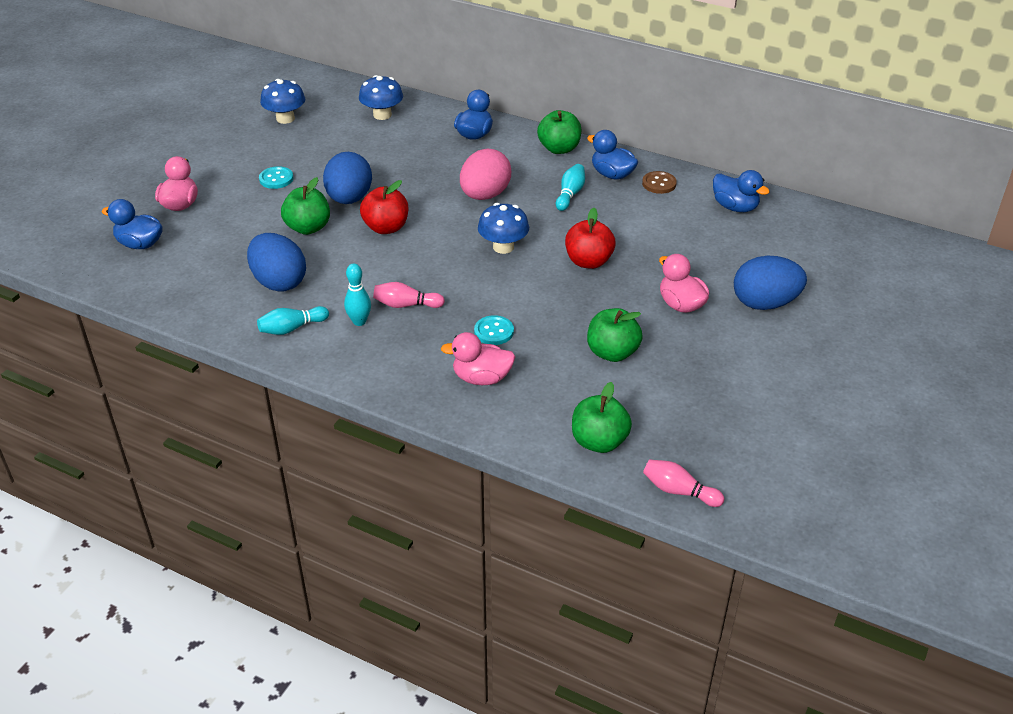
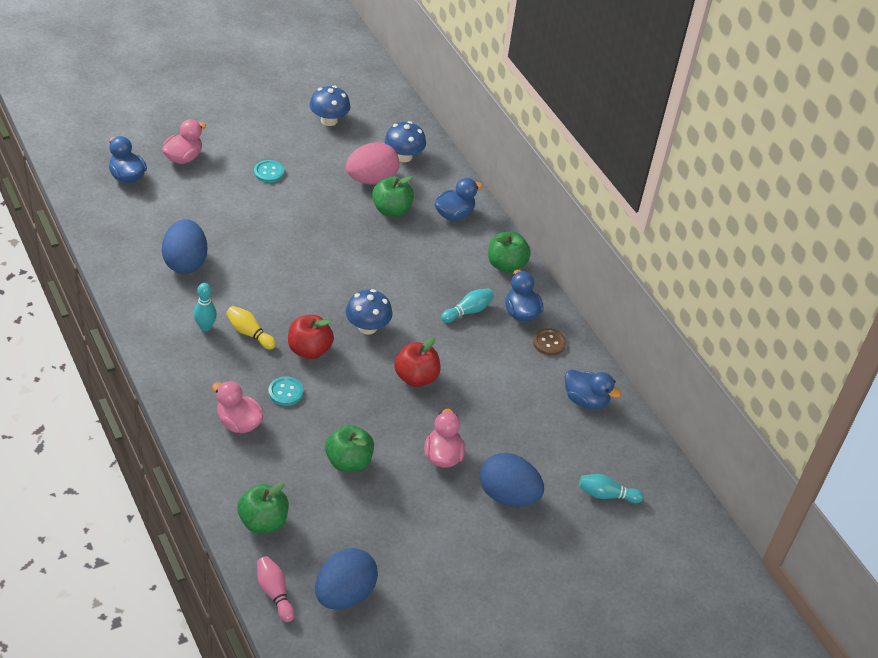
camera: 30 degrees right, 5 degrees up
(292, 328) = (157, 305): turquoise bowling pin -> turquoise bowling pin (606, 495)
(308, 228) = (249, 228): green apple -> green apple (391, 210)
(349, 199) = (302, 220): blue egg -> blue egg (344, 594)
(386, 228) = (302, 260): red apple -> red apple (309, 350)
(406, 305) = (249, 333): pink bowling pin -> yellow bowling pin
(485, 195) = (402, 274): pink egg -> pink egg (371, 179)
(735, 207) = (585, 400): blue duck -> blue duck turned 45 degrees counterclockwise

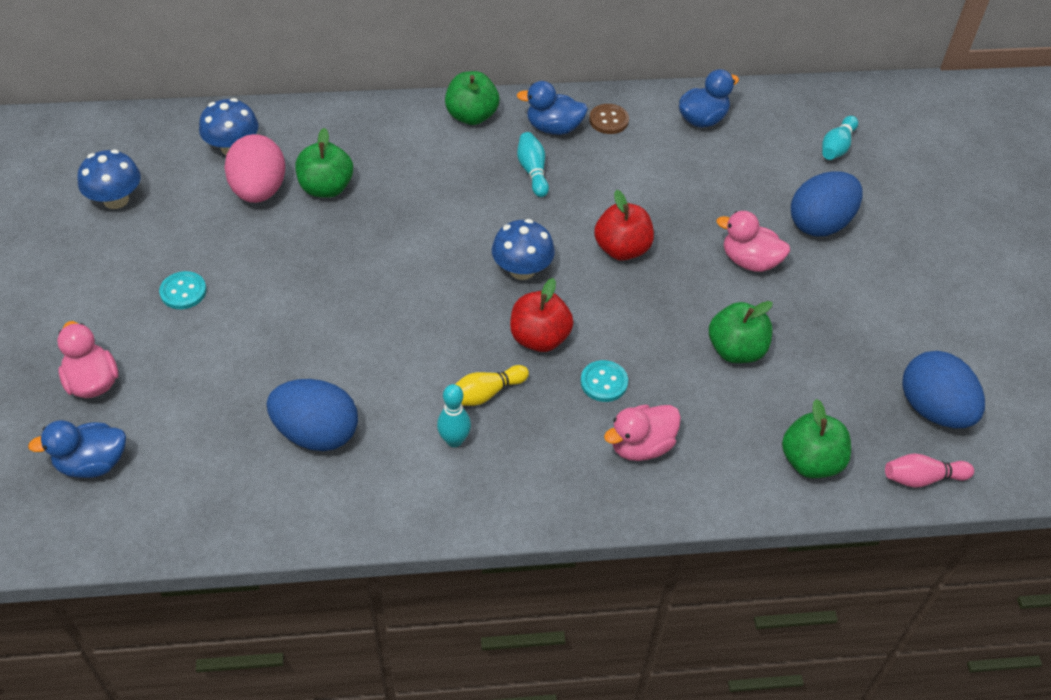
camera: 65 degrees left, 5 degrees up
(454, 214) = (364, 133): blue duck -> none

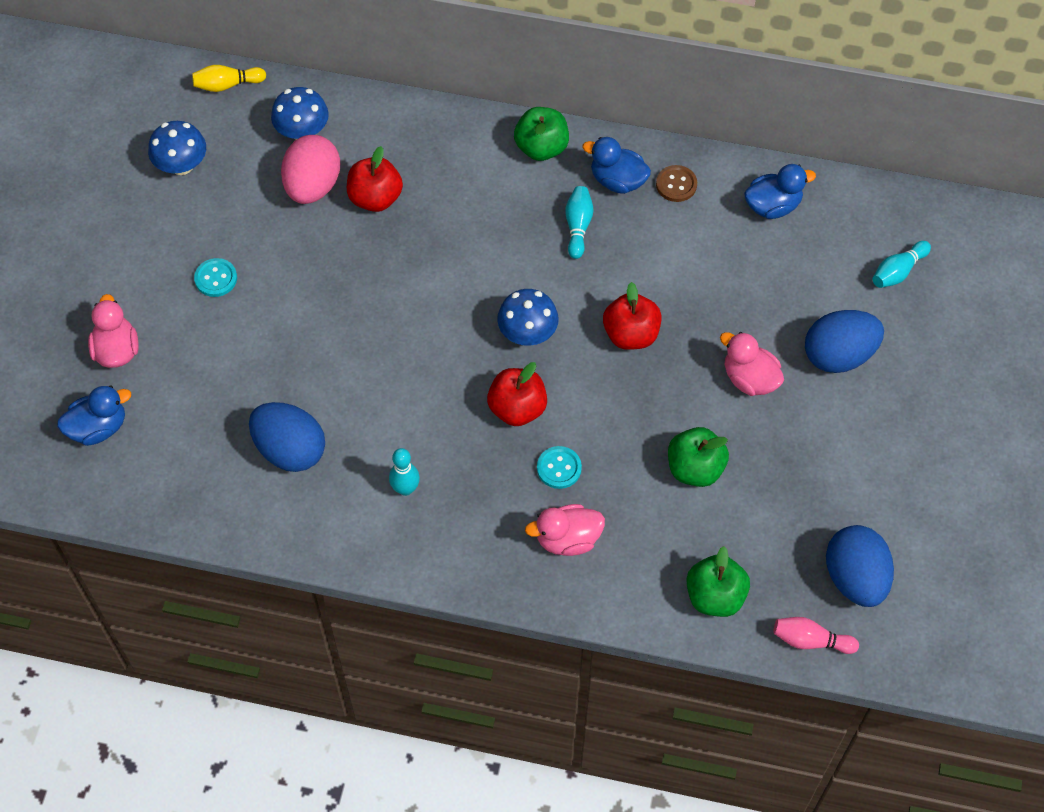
camera: 20 degrees right, 10 degrees up
(92, 463) = (98, 428): blue duck -> blue duck turned 150 degrees clockwise
(326, 188) = (375, 198): green apple -> red apple
(485, 393) = (448, 451): yellow bowling pin -> yellow bowling pin (227, 85)

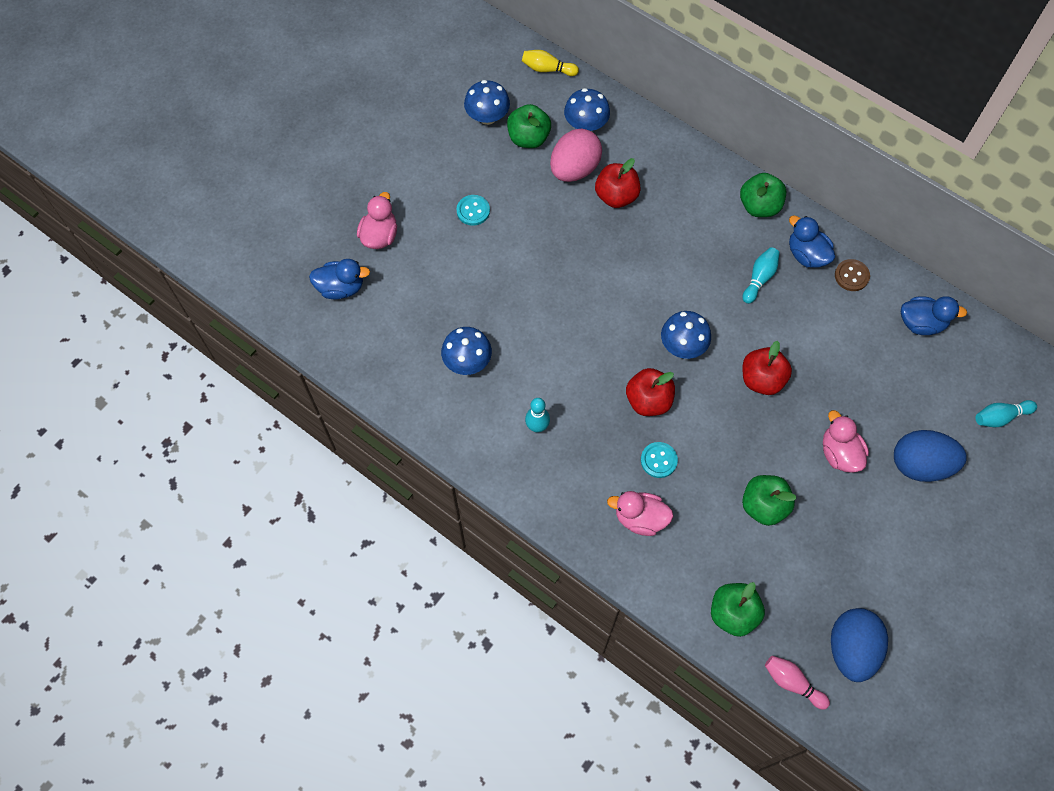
camera: 25 degrees right, 5 degrees up
(242, 171) = (528, 138): none -> green apple
(290, 450) = (467, 361): blue egg -> blue mushroom

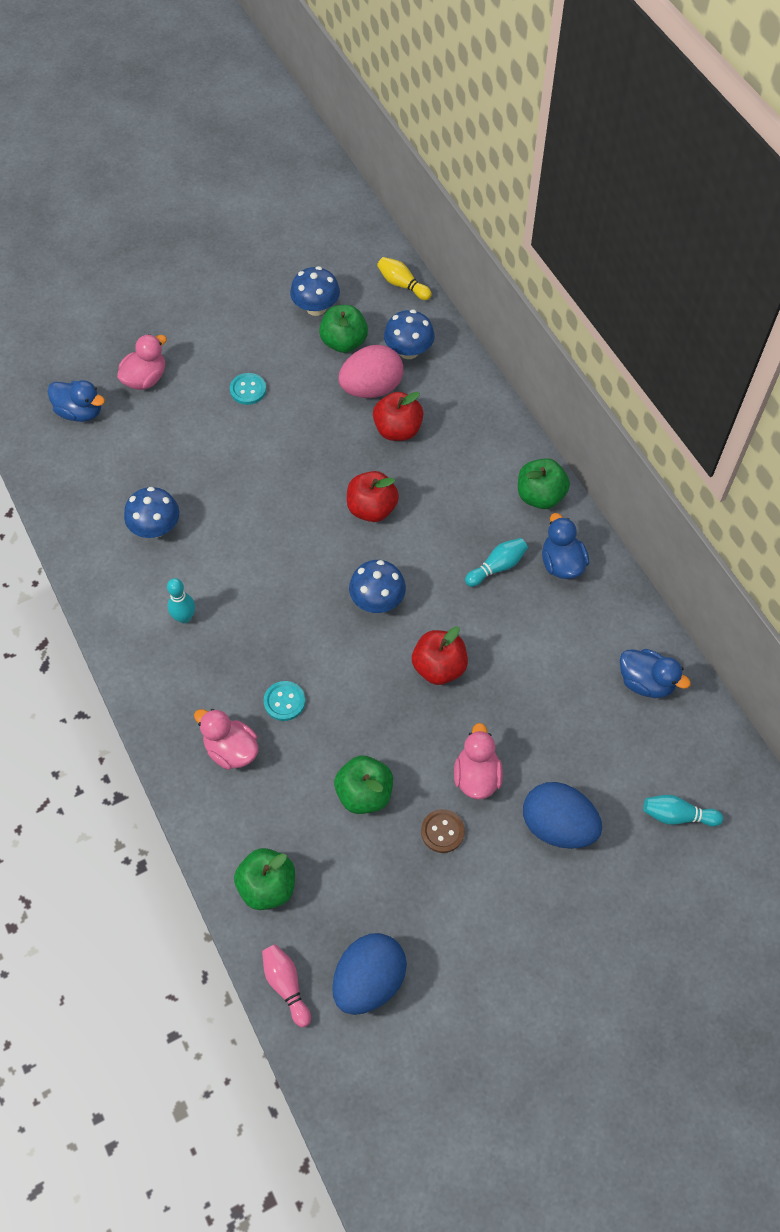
camera: 25 degrees right, 5 degrees down
(648, 401) = (309, 639): red apple -> red apple (372, 509)
(851, 276) = (597, 603): brown button -> brown button (442, 831)

